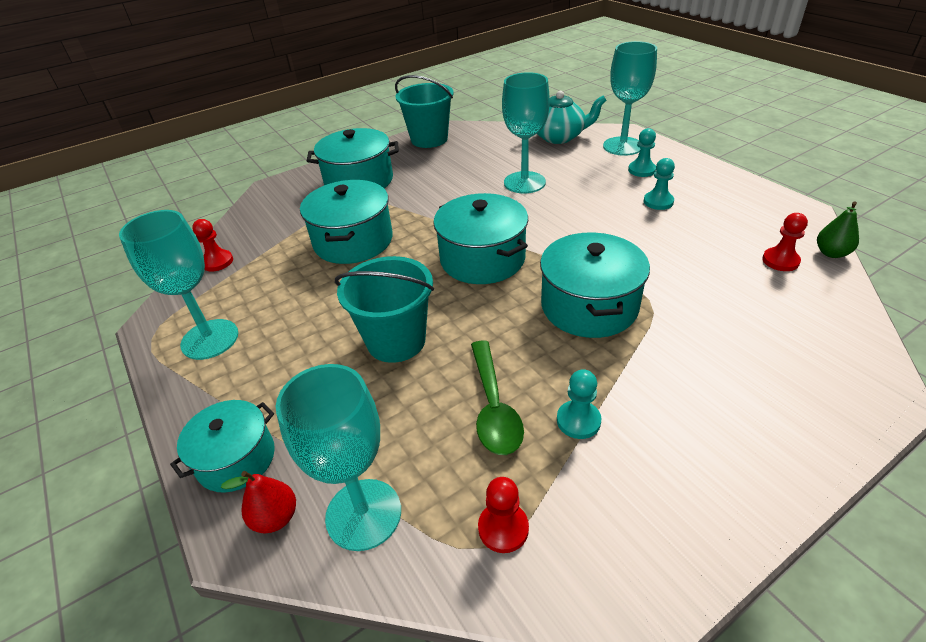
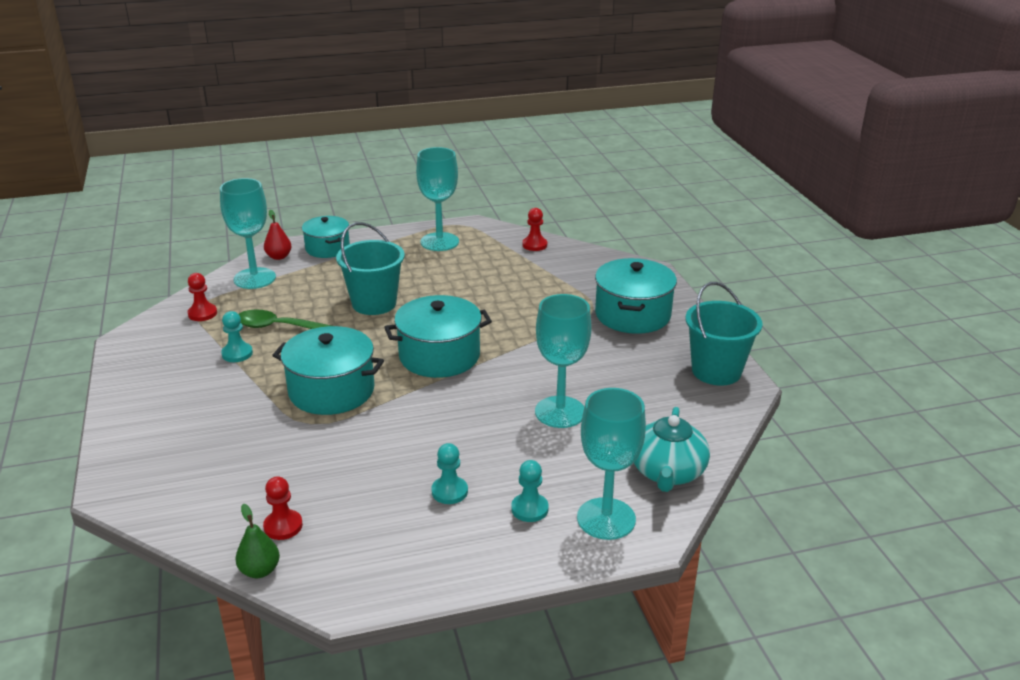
camera: 105 degrees right, 10 degrees down
(353, 241) = (519, 301): turquoise pot -> none

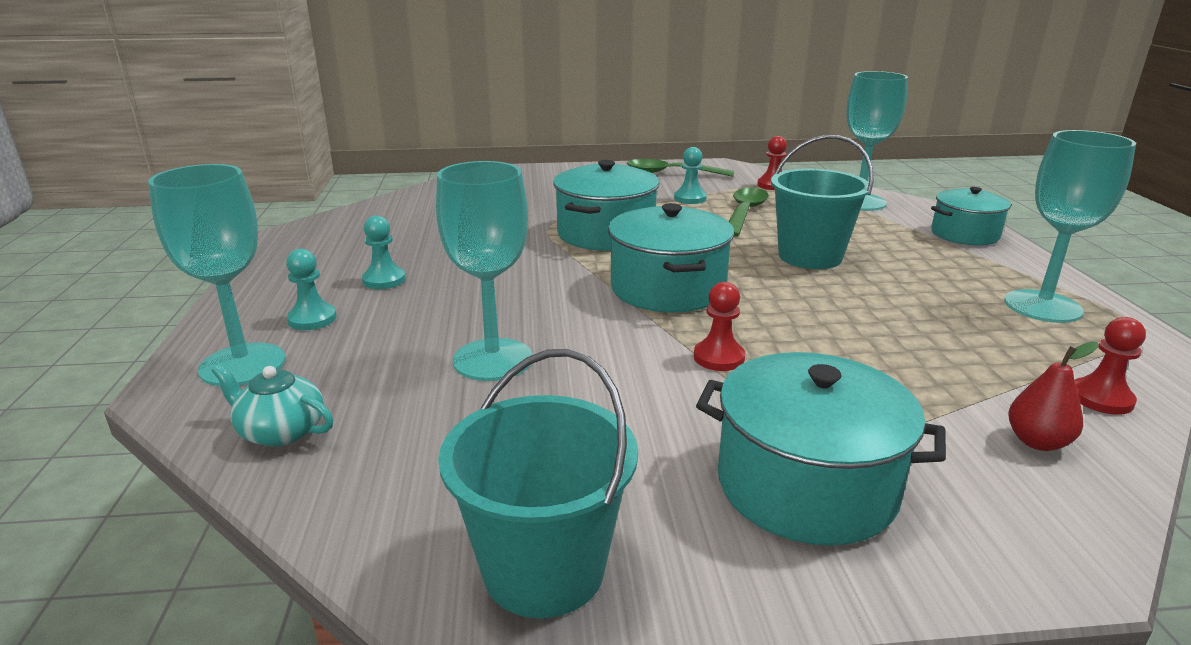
camera: 100 degrees right, 5 degrees down
(151, 367) = (671, 173): none -> green spoon
(260, 570) = (353, 210): green pear -> none
(279, 257) = (923, 211): red pear -> red pear (1037, 442)
(283, 526) = (400, 216): red pawn -> red pawn (719, 357)
(667, 472) = (281, 431): turquoise teapot -> turquoise teapot, size x0.66

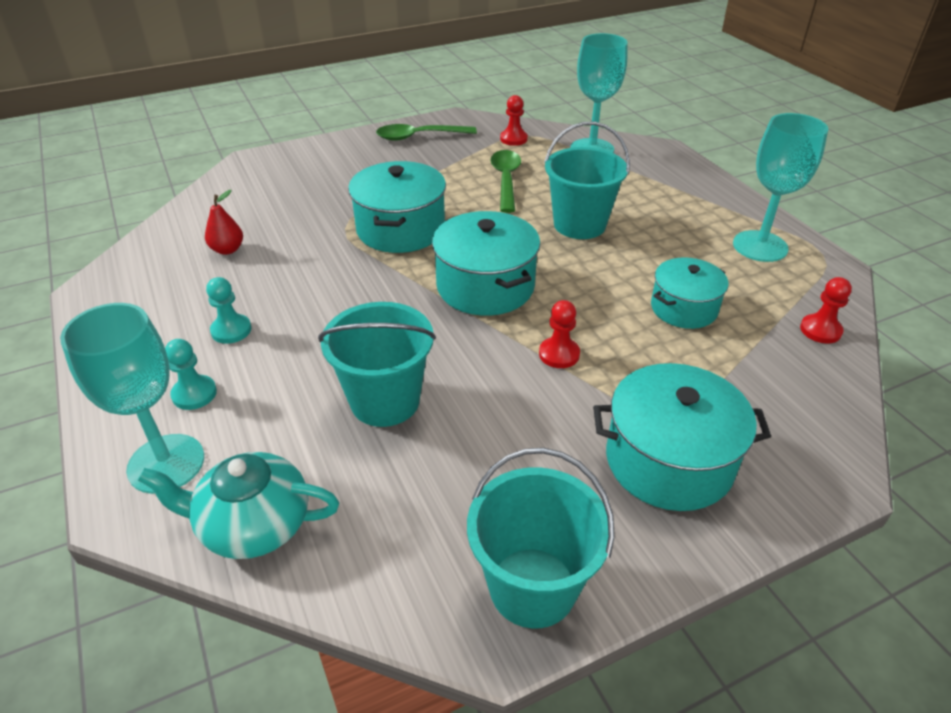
camera: 20 degrees left, 15 degrees up
(281, 431) = (253, 524): turquoise teapot -> turquoise teapot, size x1.52
(493, 359) = (385, 401): turquoise goblet -> turquoise bucket
(690, 198) = (451, 169): turquoise pawn -> none
(964, 234) = (683, 175): turquoise pot -> turquoise pot (684, 308)
(1037, 442) = (794, 380): red pear -> red pear (227, 250)

